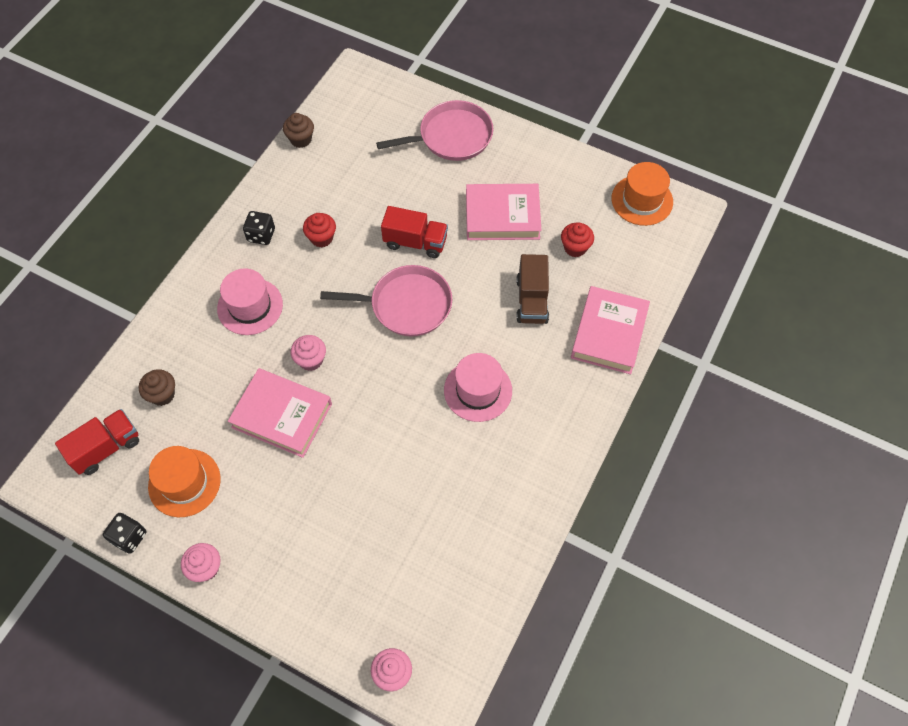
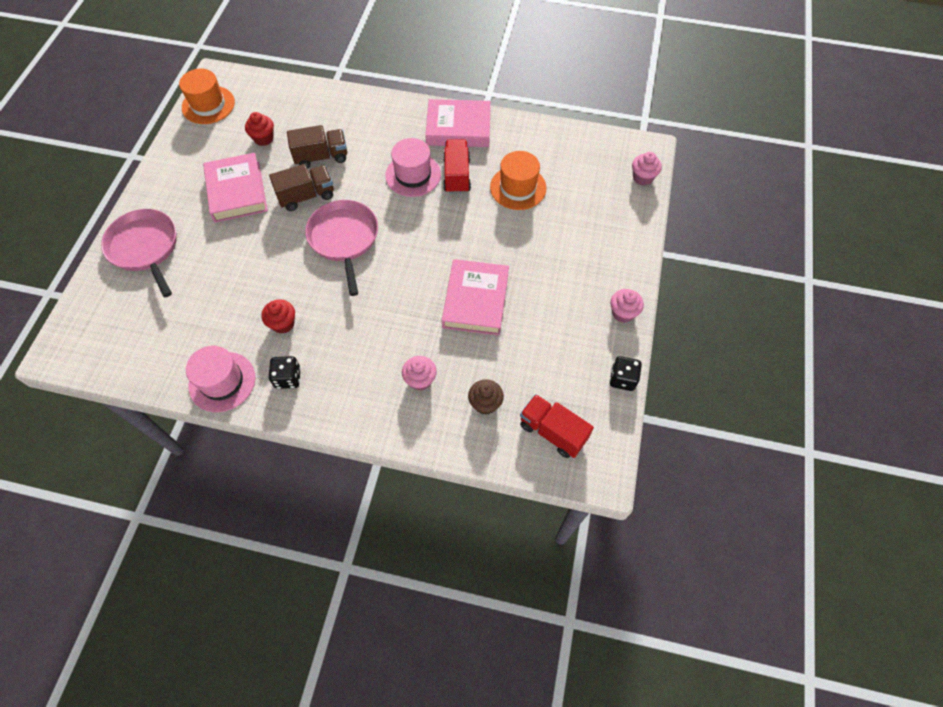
camera: 105 degrees left, 0 degrees up
(184, 482) = (560, 354): orange hat -> orange hat (518, 187)
(250, 306) = (373, 361): pink hat -> pink hat (222, 381)
(301, 139) = (156, 380): brown cupcake -> none
(311, 360) = (417, 294): pink cupcake -> pink cupcake (420, 380)
(415, 242) = (275, 248): red truck -> red truck (457, 175)
(477, 278) = (306, 196): none -> brown truck
(609, 333) = (341, 107): pink book -> pink book (458, 128)

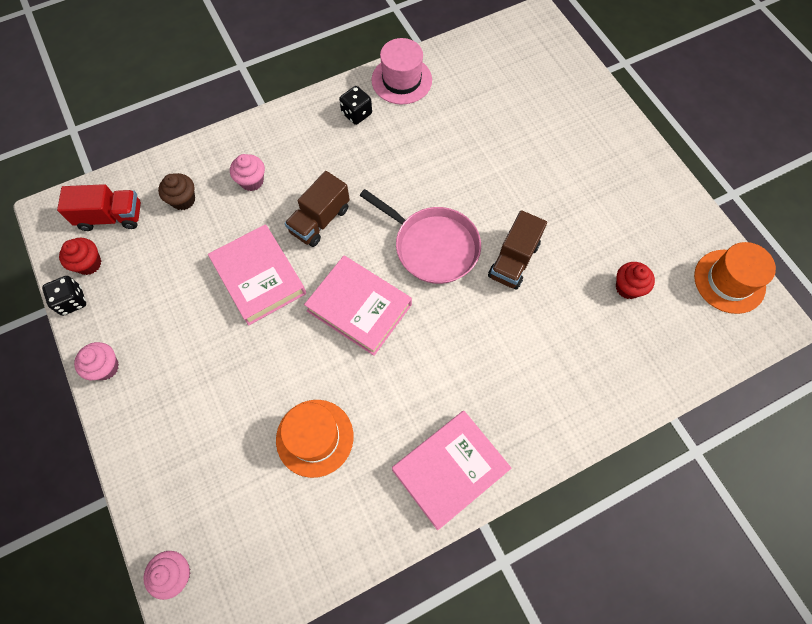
camera: 140 degrees right, 5 degrees up
(145, 248) = (583, 119): pink pan -> none
(237, 191) = (578, 217): pink book -> pink book (359, 307)
(283, 324) = (404, 144): red cupcake -> red cupcake (89, 264)
(321, 157) = (550, 312): brown truck -> brown truck (320, 220)
(413, 175) = (439, 364): pink hat -> none
(457, 175) = (393, 400): red truck -> none

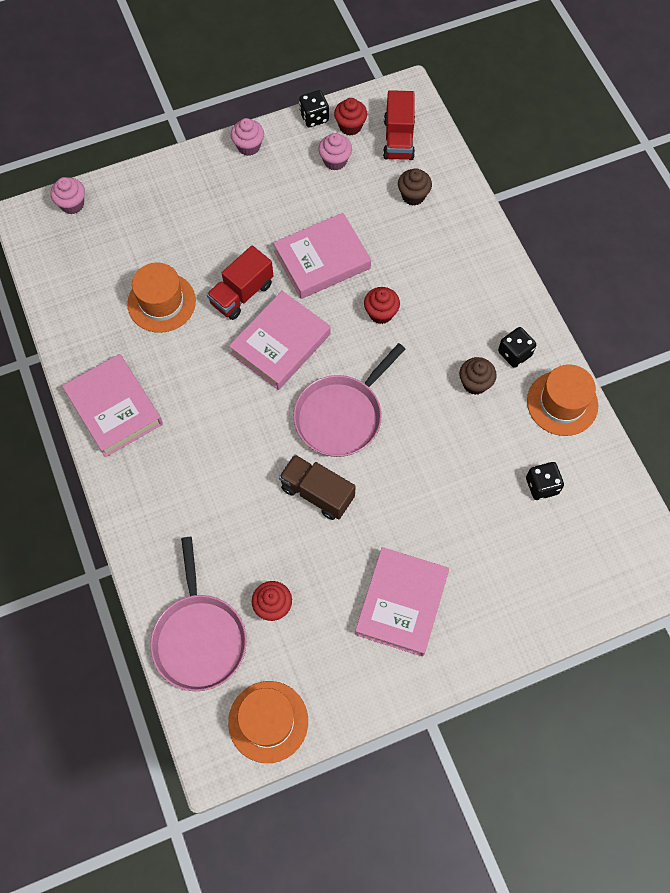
camera: 95 degrees right, 0 degrees up
(252, 181) = (431, 253): pink cupcake -> pink cupcake (335, 161)
(301, 352) = (242, 294): none -> red truck
(320, 220) = (381, 313): brown truck -> red cupcake
(388, 142) = (475, 383): none -> brown cupcake
(401, 80) = (562, 403): pink hat -> orange hat
(479, 93) = (541, 486): none -> black dice
(601, 187) = (401, 603): none -> pink book
(673, 348) = (199, 638): none -> pink pan

